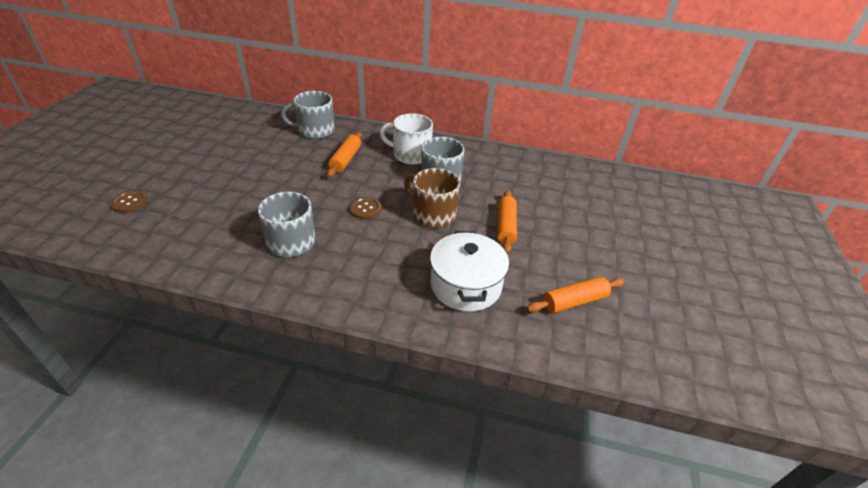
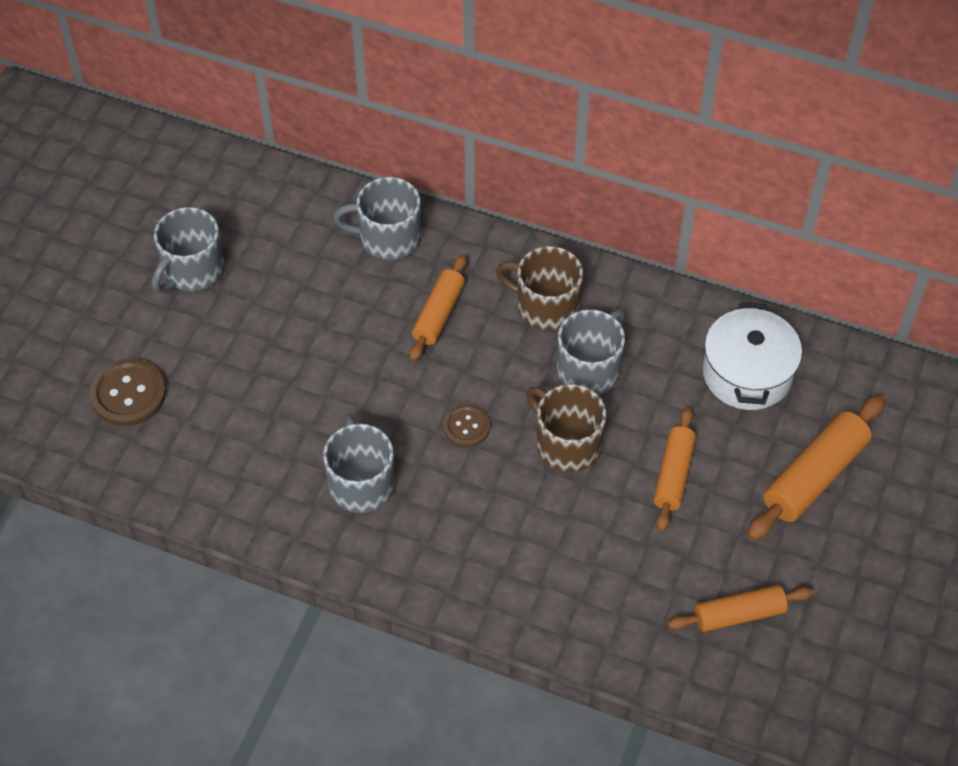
camera: 10 degrees right, 15 degrees up
(130, 202) = (128, 394): brown button -> brown button, size x1.61
(191, 146) = (192, 270): none -> grey mug
(410, 155) = (545, 306): white mug -> brown mug
(466, 285) = (596, 576): white pot -> white pot (747, 373)
(595, 223) = (814, 476): none -> orange rolling pin

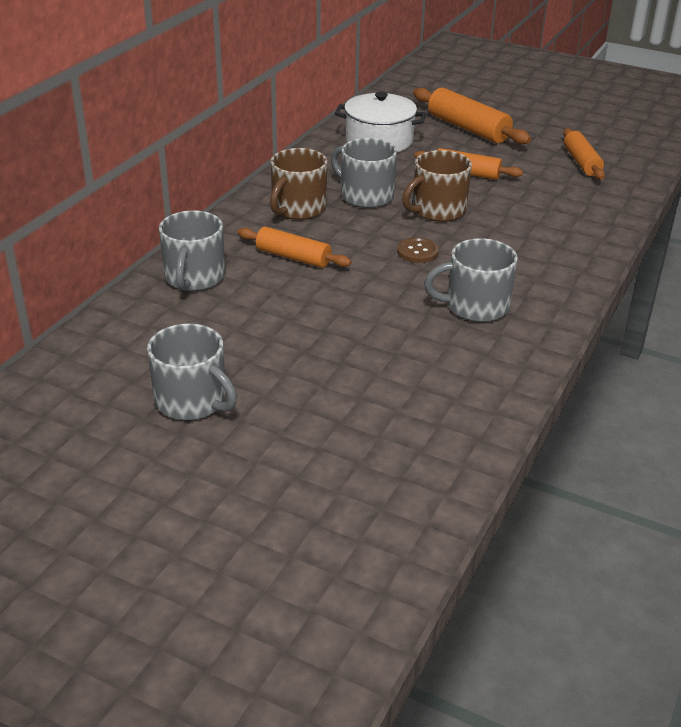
camera: 85 degrees left, 20 degrees down
(128, 394) = (357, 452): brown button -> none

